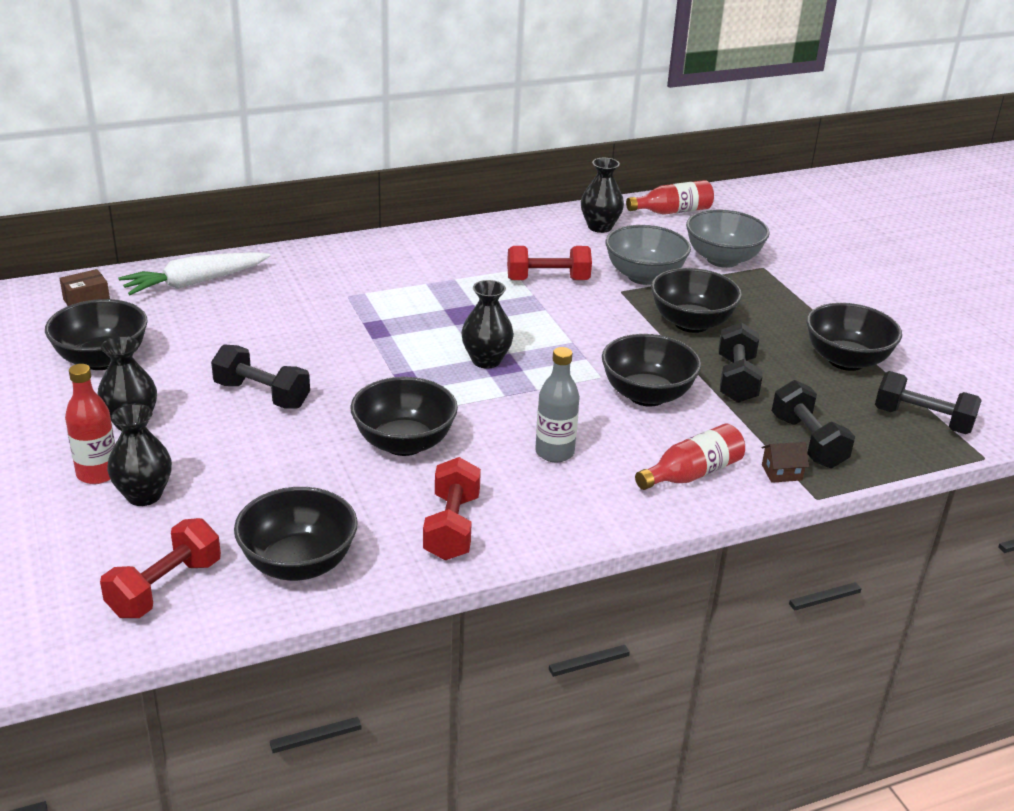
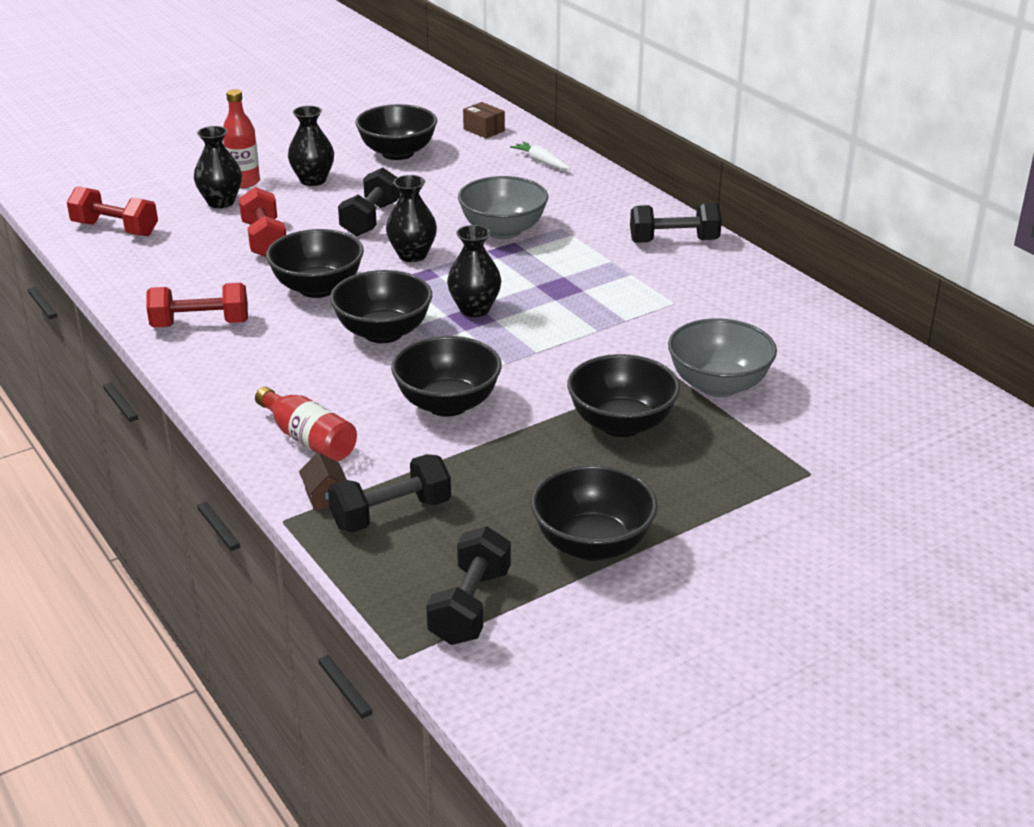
camera: 80 degrees right, 0 degrees up
(194, 283) = (541, 162): white carrot -> white carrot, size x0.56
(298, 564) = (146, 270): black bowl -> black bowl (383, 332)
(548, 280) = (665, 325): red dumbbell -> red dumbbell (264, 240)
(554, 452) = (324, 361): grey bottle -> none
(600, 227) = (828, 346): black vase -> black vase (412, 255)
(672, 211) = (922, 395): red bottle -> none
(722, 259) = (809, 440): grey bowl -> grey bowl (503, 230)
(736, 380) = (505, 461): black dumbbell -> black dumbbell (674, 241)

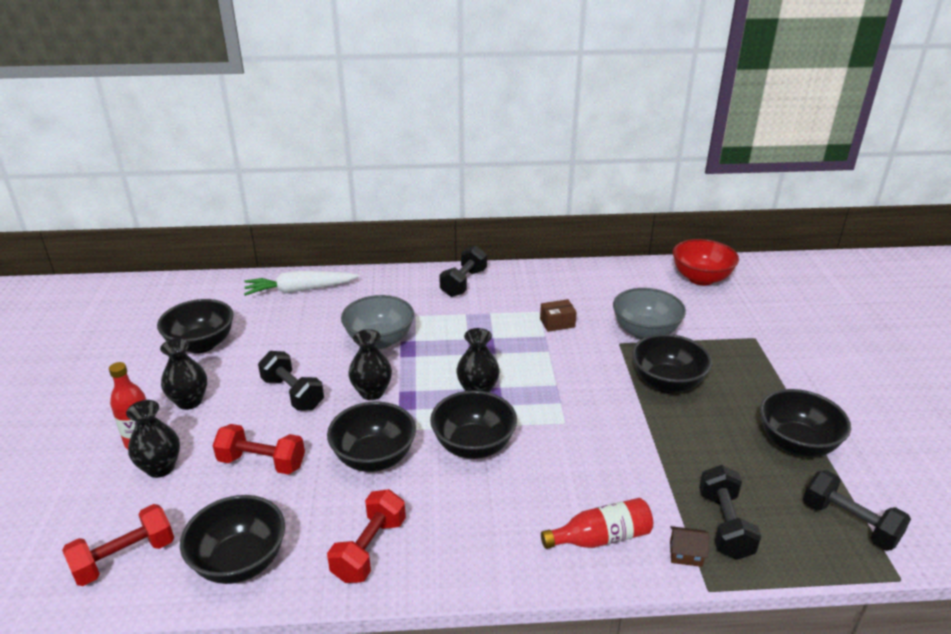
camera: 60 degrees left, 0 degrees up
(447, 404) = (596, 448): black bowl -> black bowl (240, 561)
(484, 130) = (219, 295): brown box -> brown box (557, 323)
(541, 162) = (299, 290): white carrot -> white carrot, size x1.79
(919, 400) = (701, 278): none -> red bowl

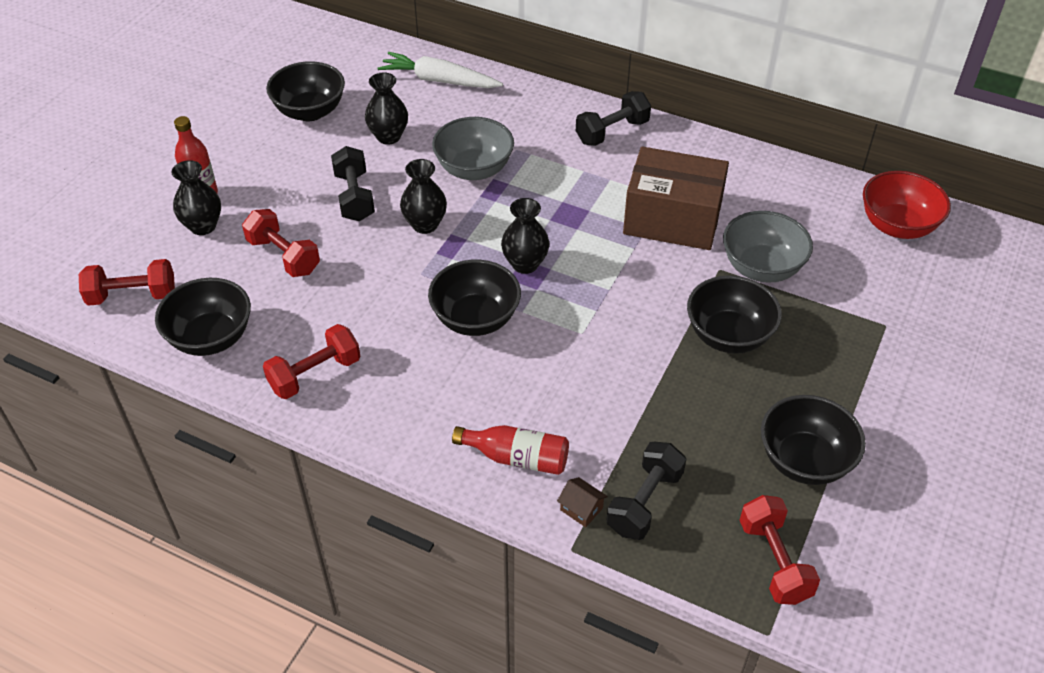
camera: 30 degrees right, 15 degrees up
(189, 401) = (263, 169): black vase -> black vase (388, 136)
(374, 458) = (379, 292): black bowl -> none
(557, 323) = (672, 219): brown box -> brown box, size x2.47
(849, 523) = (774, 561): black dumbbell -> red dumbbell

